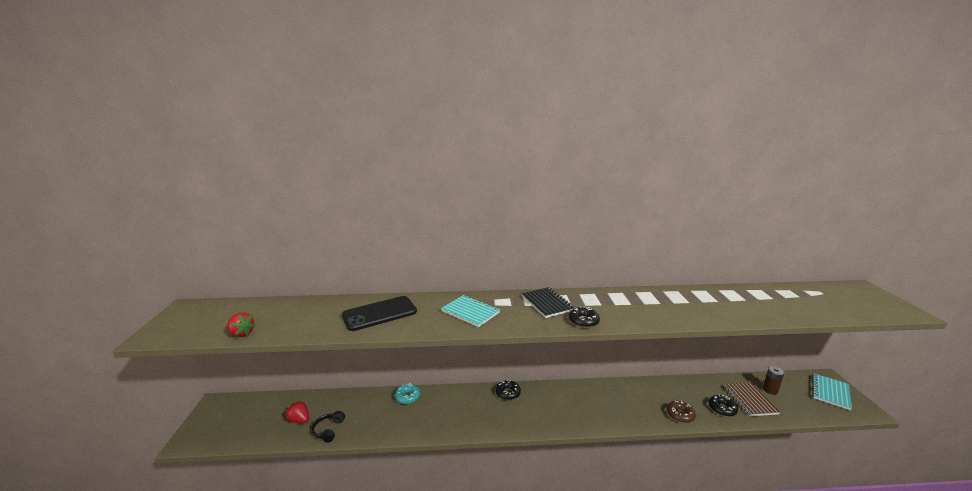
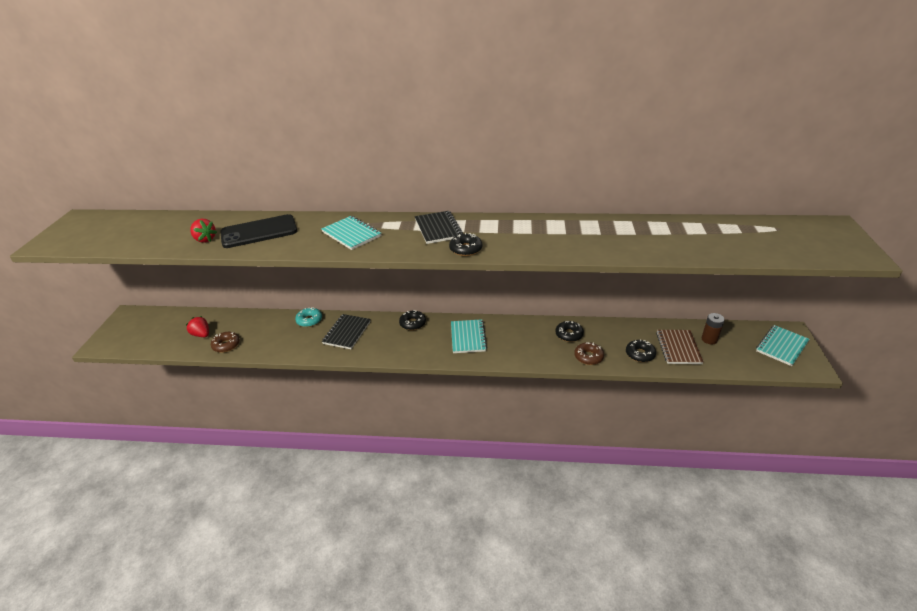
camera: 10 degrees right, 15 degrees up
(242, 333) = (123, 245): red strawberry -> red strawberry (205, 239)
(328, 430) = (226, 345): black headphones -> brown donut
(448, 407) = (347, 332): none -> black notebook
(564, 403) = (468, 337): none -> turquoise notebook
(652, 394) = (569, 334): none -> black donut

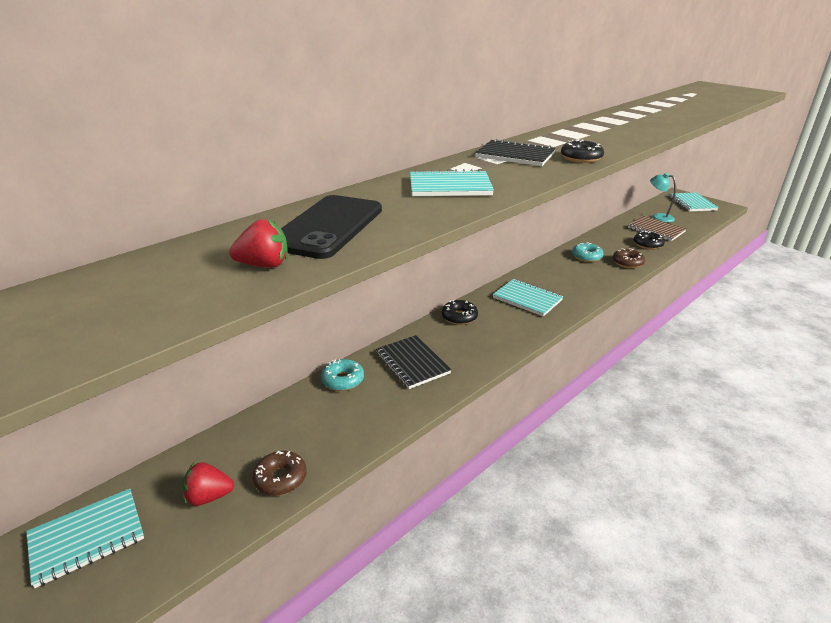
camera: 50 degrees left, 5 degrees down
(161, 323) = (87, 538): none -> turquoise notebook
(569, 334) = (586, 256): black donut -> turquoise donut
(709, 339) = (658, 217): brown battery -> turquoise lamp

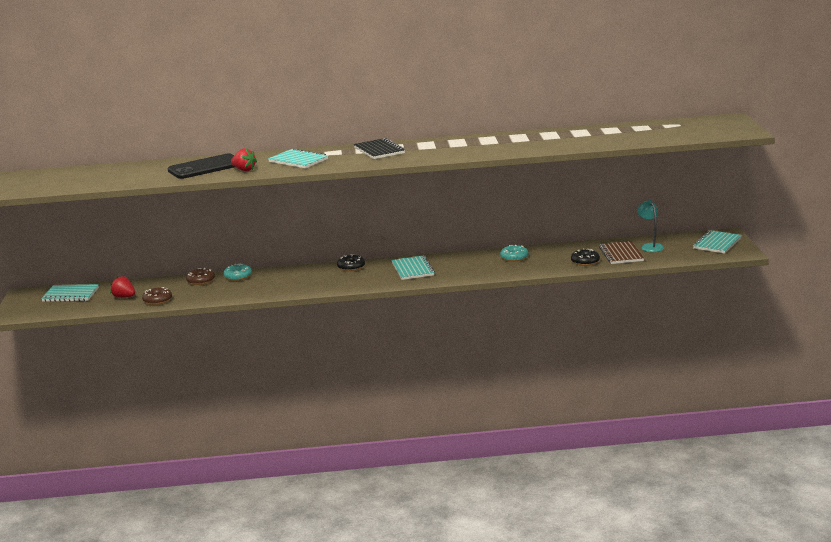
camera: 40 degrees right, 10 degrees down
(264, 265) = (155, 176): red strawberry -> red strawberry (244, 170)
(412, 363) = (284, 279): black notebook -> none
(581, 158) = (411, 159): black donut -> none
(627, 263) = (536, 268): brown donut -> brown donut (200, 281)

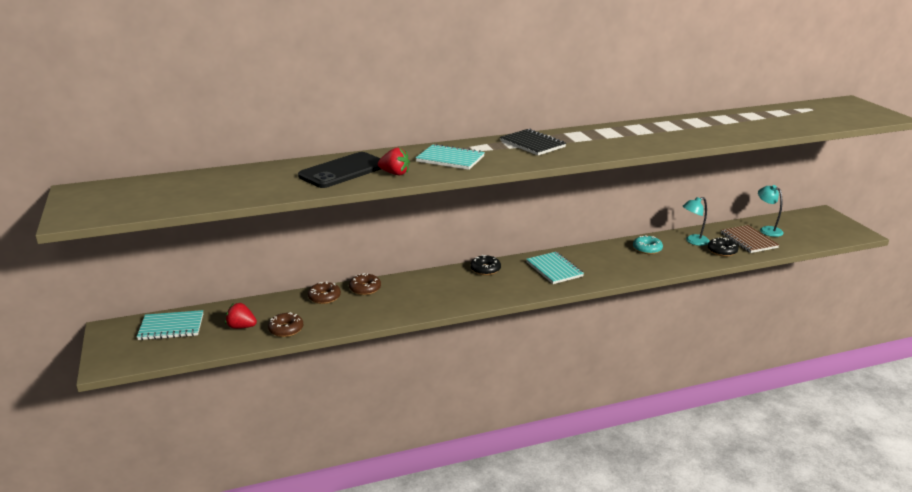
camera: 15 degrees left, 5 degrees up
(238, 276) = (365, 289): turquoise donut -> brown donut
(565, 253) = (693, 241): none -> turquoise lamp
(717, 243) = (825, 224): turquoise notebook -> none

